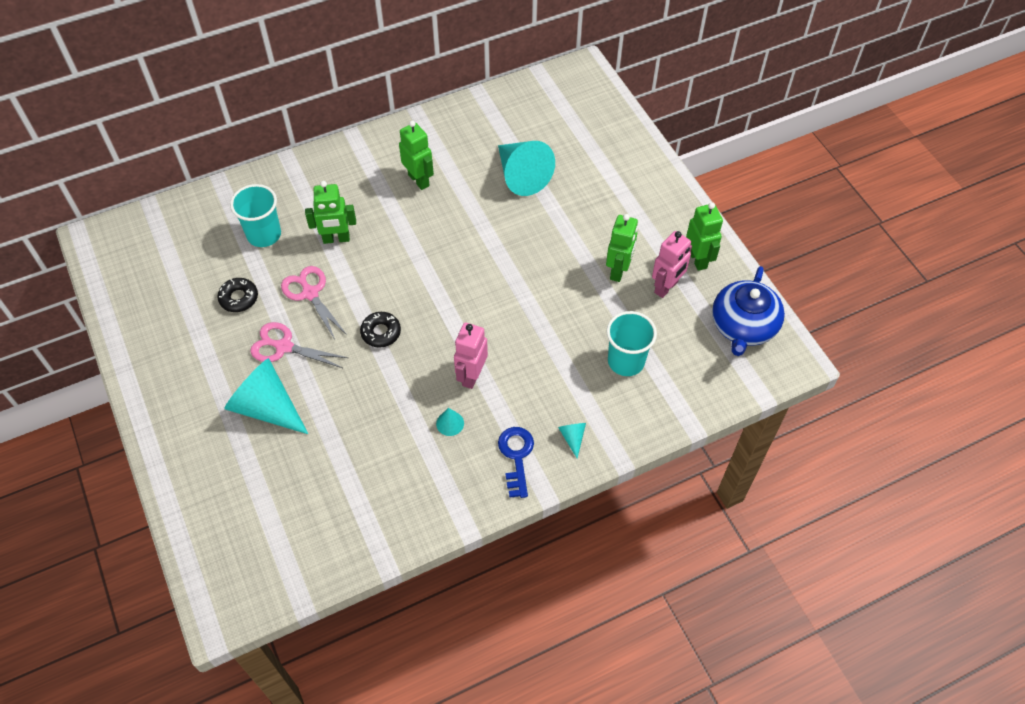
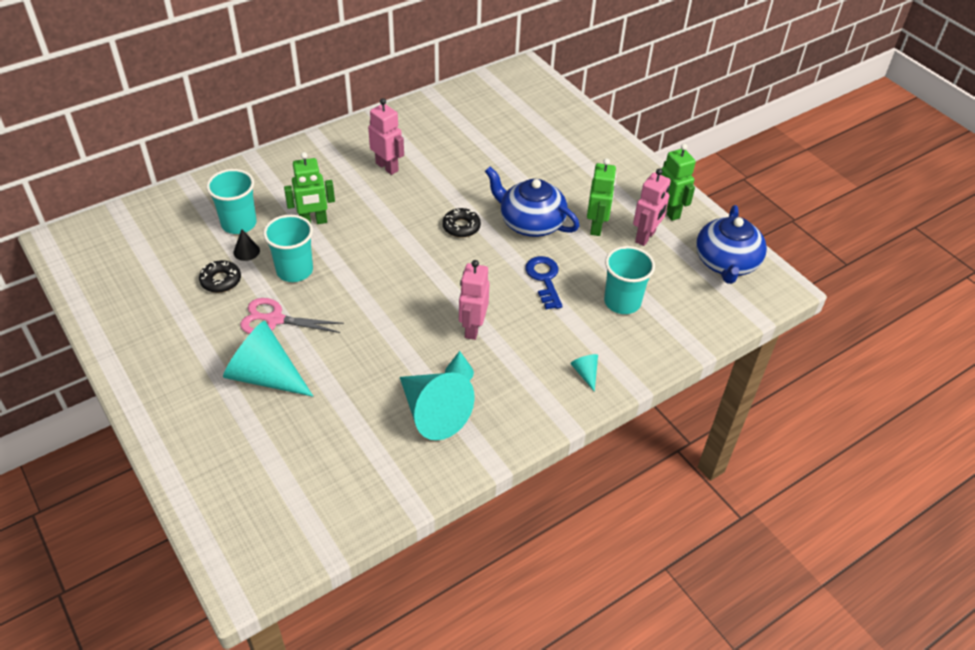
camera: 10 degrees left, 10 degrees down
(267, 267) = (246, 251): none -> black cone
(310, 293) = (294, 270): pink scissors -> turquoise cup
(381, 332) = (373, 298): black donut -> black donut (461, 227)
(419, 180) = (387, 167): green robot -> pink robot
(516, 457) = (533, 396): blue key -> blue key (544, 279)
(521, 175) = (486, 156): turquoise cone -> turquoise cone (433, 413)
(552, 259) = (530, 222): none -> blue teapot

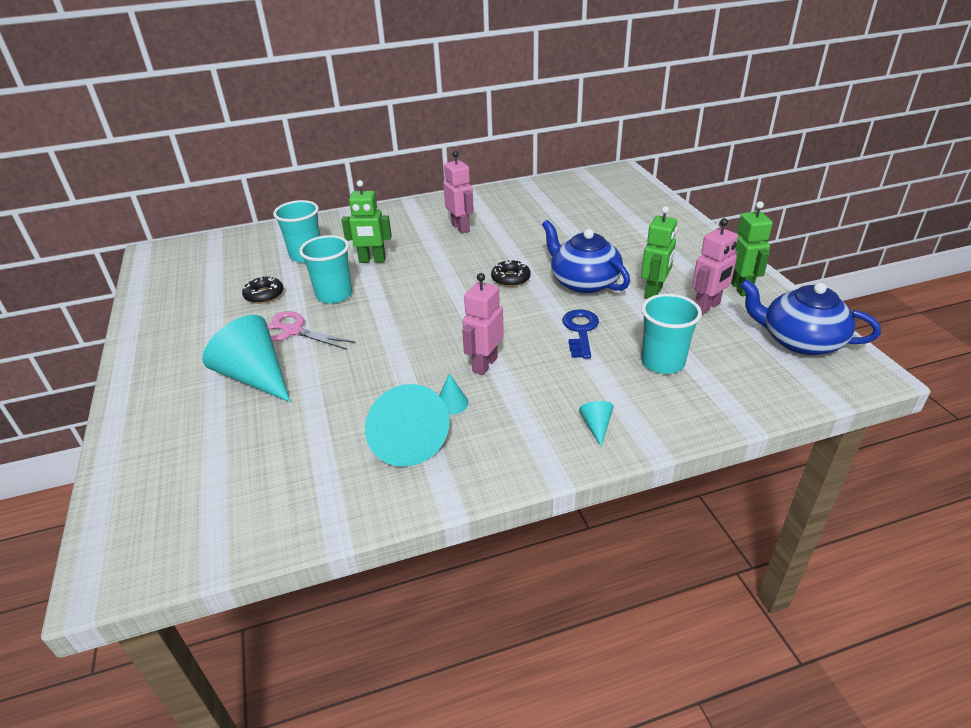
camera: 20 degrees right, 10 degrees down
(246, 251) = (300, 276): black cone -> none
(726, 263) = (800, 341): blue teapot -> blue teapot turned 90 degrees clockwise

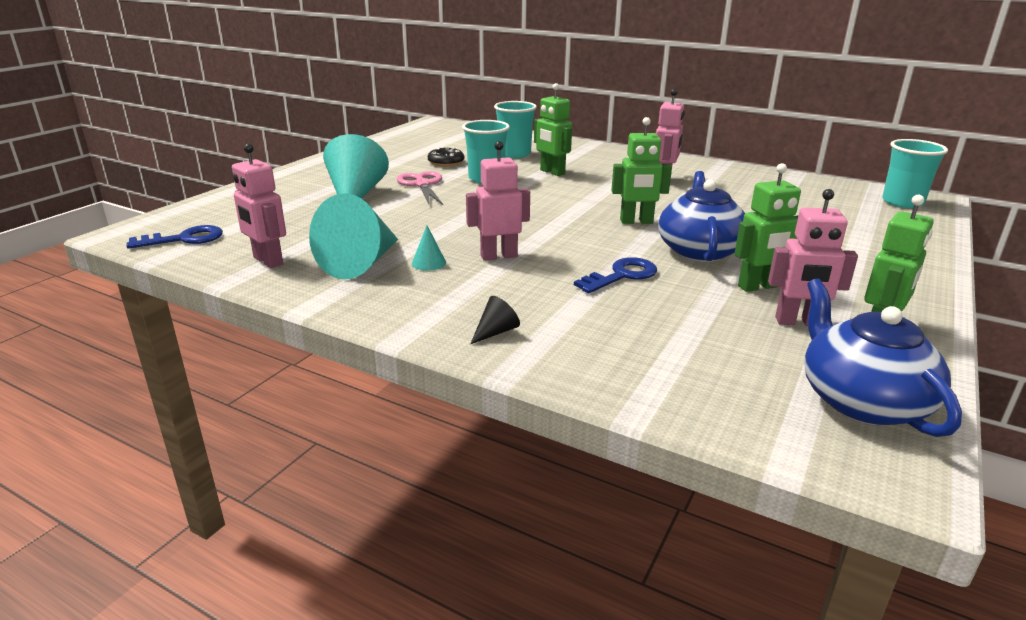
camera: 45 degrees right, 10 degrees down
(191, 531) = (184, 239): none -> blue key
(327, 492) = (267, 261): none -> pink robot
(510, 278) = (636, 222): black donut -> green robot
(596, 426) = (496, 332): turquoise cone -> black cone
(662, 362) = (651, 330): turquoise cup -> turquoise cup (902, 202)

